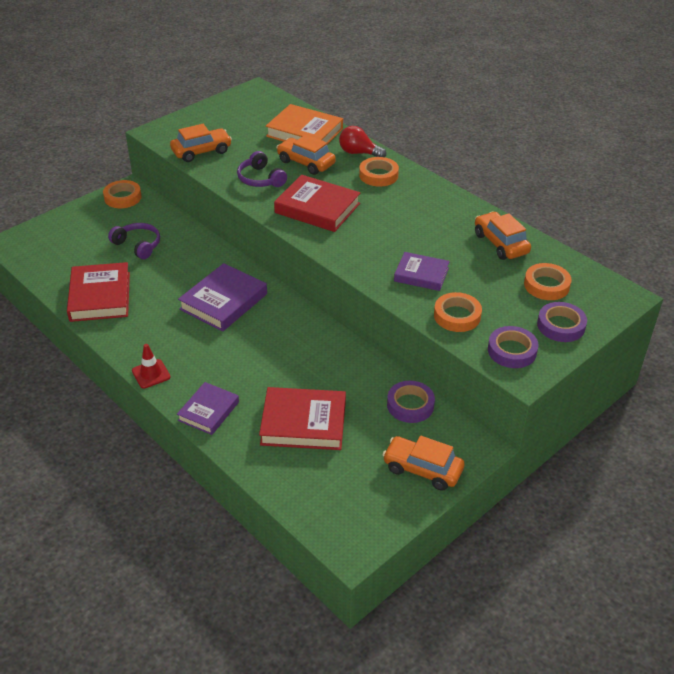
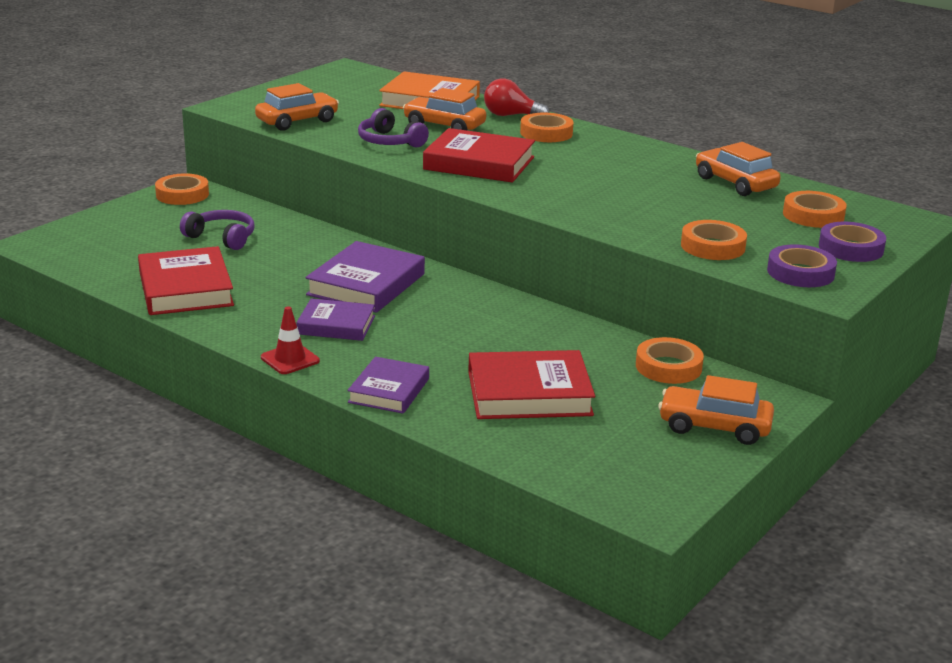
camera: 10 degrees left, 15 degrees down
(410, 405) = (668, 367): purple tape -> orange tape
(421, 274) = (647, 213): purple book -> purple book (336, 325)

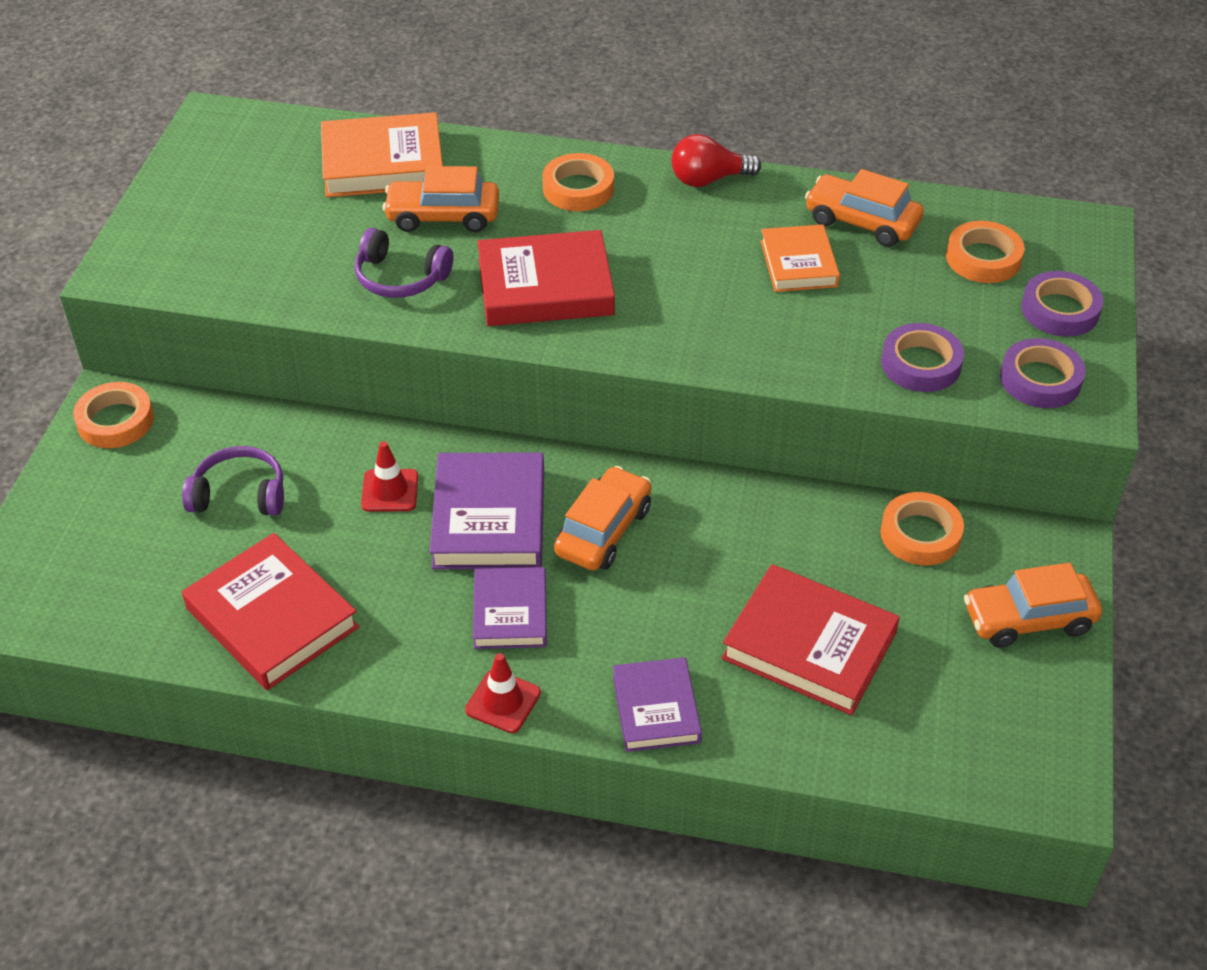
camera: 25 degrees left, 20 degrees up
(297, 121) = (245, 272): orange car -> orange car (603, 531)
(315, 258) = (390, 491): none -> red traffic cone
(336, 325) = (510, 613): purple book -> purple book turned 75 degrees counterclockwise
(510, 116) = (508, 163): red light bulb -> red light bulb (708, 179)
(529, 393) = (809, 646): red book -> red book turned 60 degrees clockwise
(668, 190) = (798, 264): none -> orange book
(712, 246) = (921, 364): orange tape -> purple tape

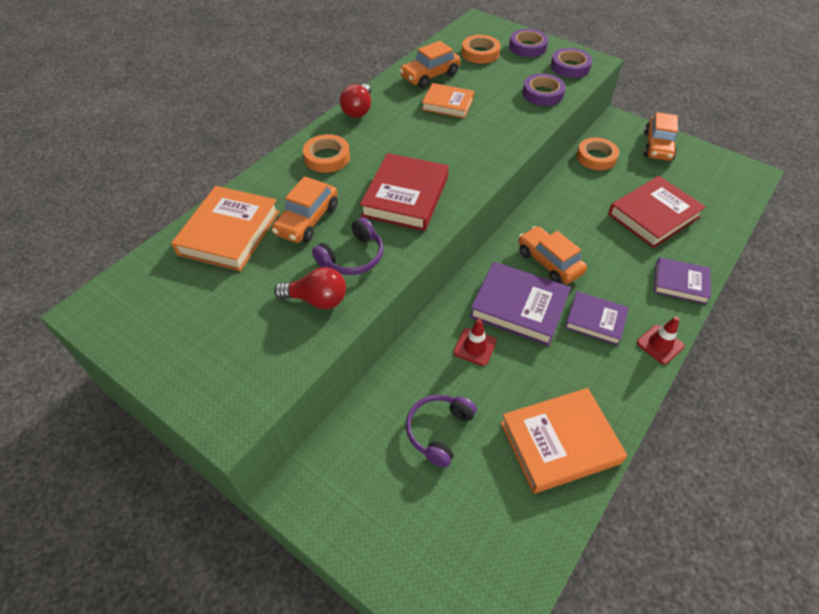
camera: 65 degrees left, 5 degrees up
(115, 421) = (321, 494): orange tape -> none
(272, 618) = (559, 442): red book -> orange book
(314, 273) = (317, 299): none -> red light bulb

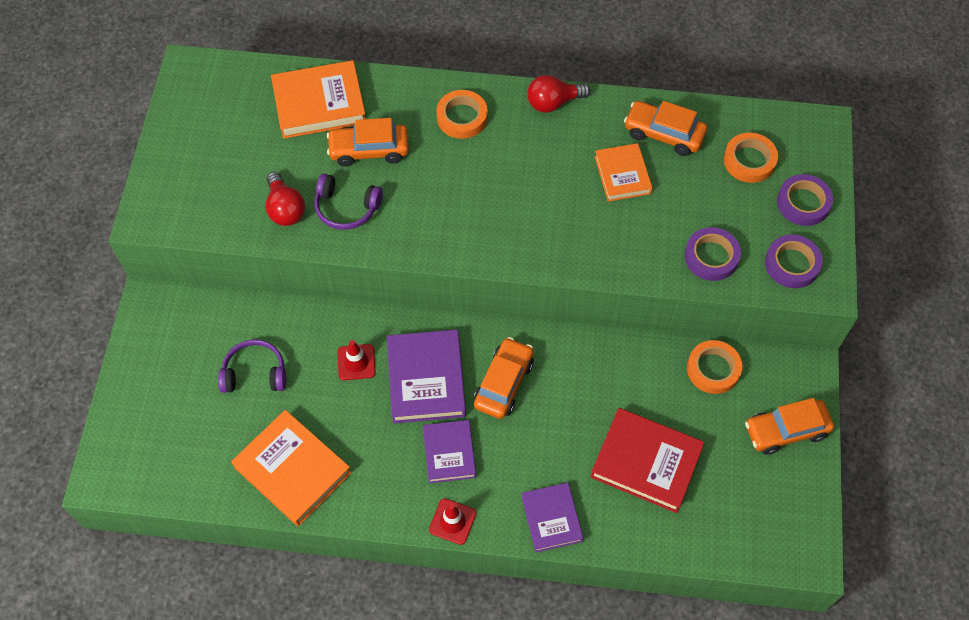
camera: 60 degrees right, 10 degrees up
(405, 196) = (449, 209): red book -> none

